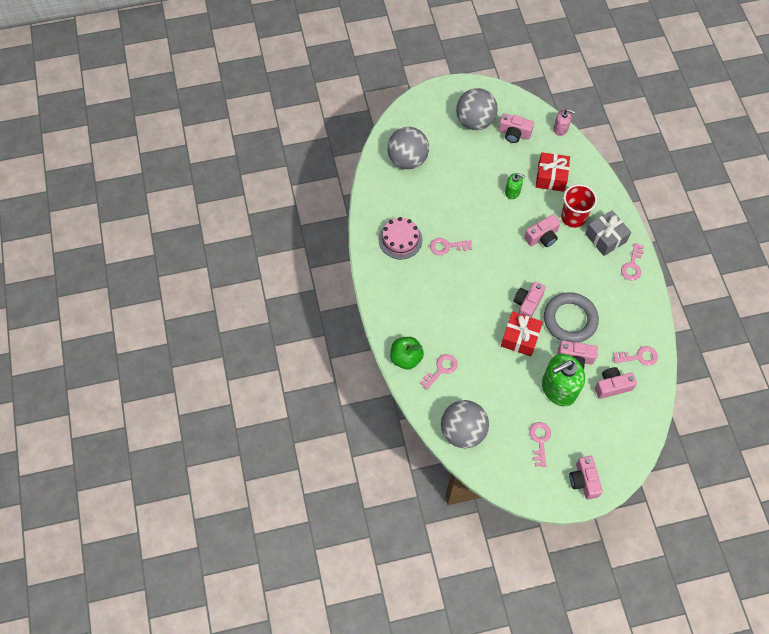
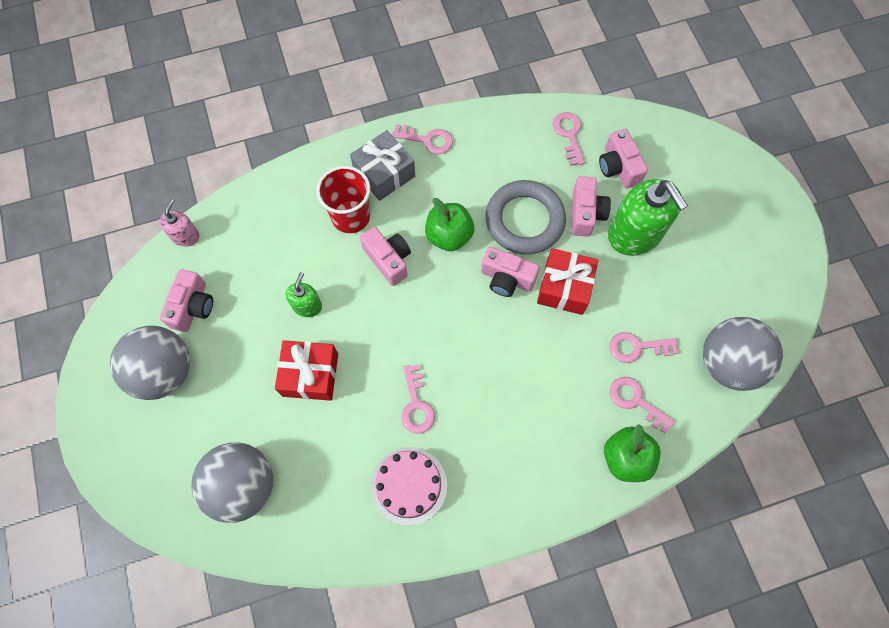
camera: 95 degrees left, 5 degrees up
(540, 441) = (718, 257): pink key -> pink key (637, 347)
(551, 177) = (278, 249): red gift -> red gift (310, 375)
(559, 273) = (449, 236): none -> green apple
(583, 480) = (761, 202): pink camera -> none

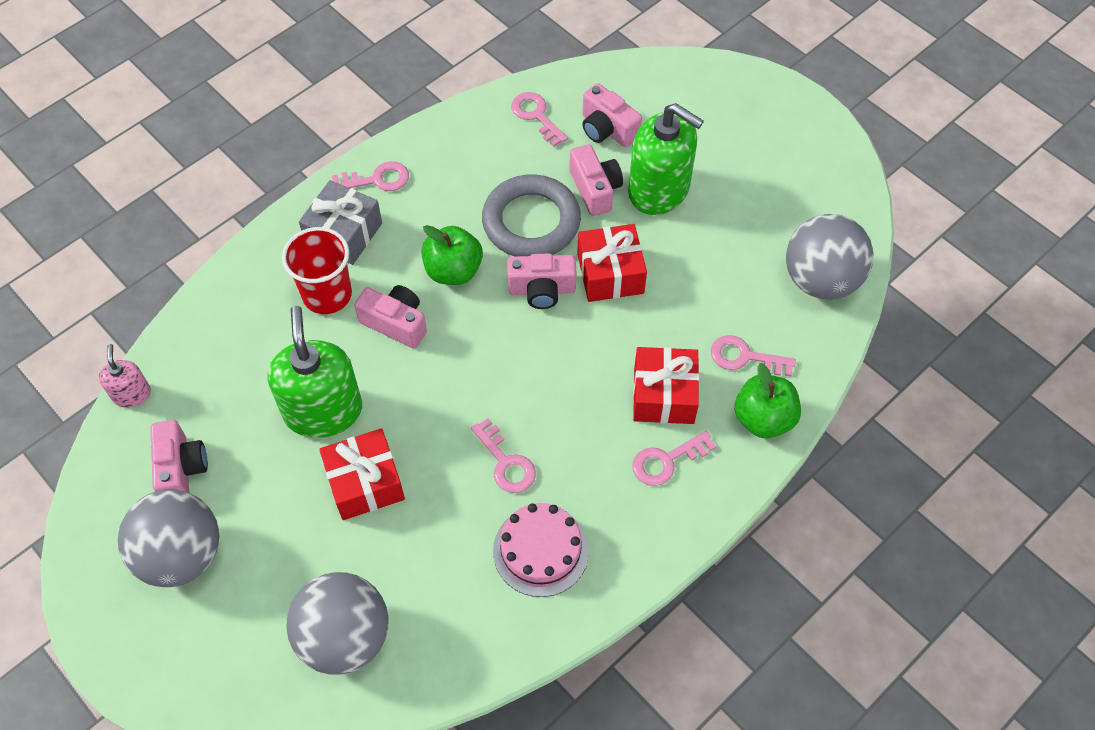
camera: 25 degrees left, 10 degrees down
(307, 306) = (323, 410): green soap dispenser -> green soap dispenser, size x2.00
(558, 404) = (663, 395): none -> red gift
(637, 347) = (719, 303): pink key -> pink key (666, 461)

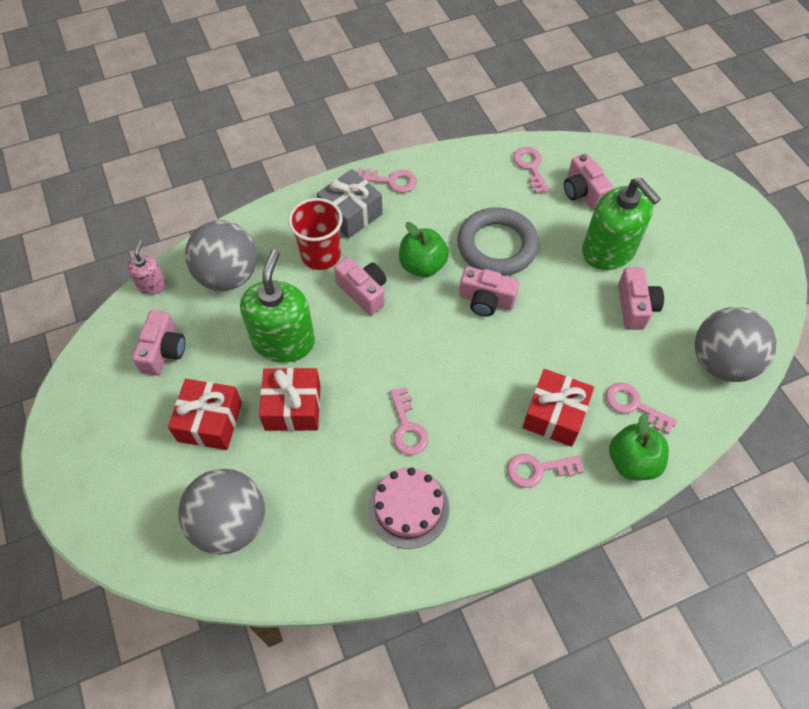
camera: 20 degrees right, 0 degrees up
(181, 555) = (137, 416): grey ball -> grey ball (228, 276)
(595, 189) = (557, 235): pink camera -> pink camera (635, 307)
(610, 274) = (545, 304): red gift -> red gift (210, 422)

